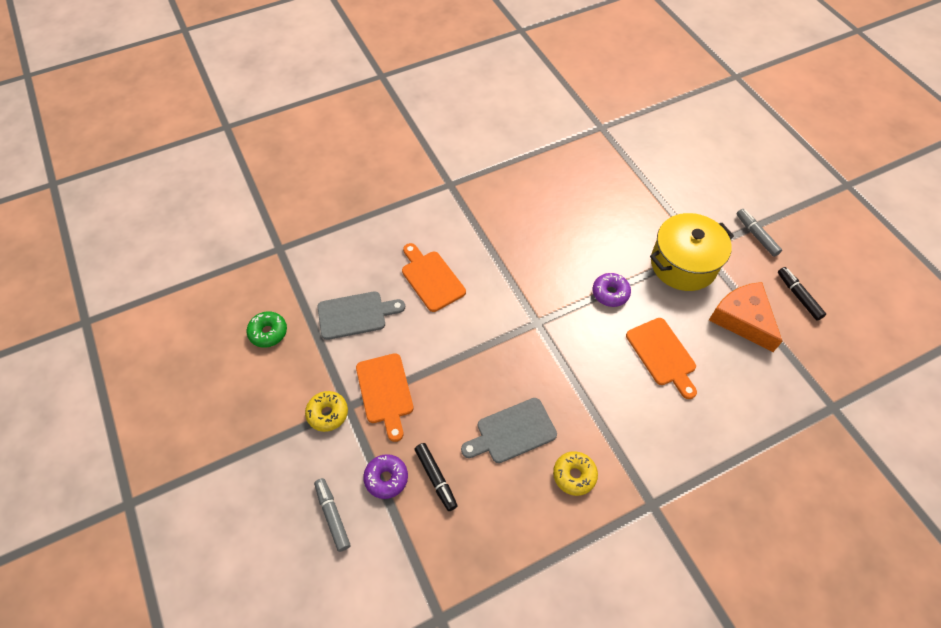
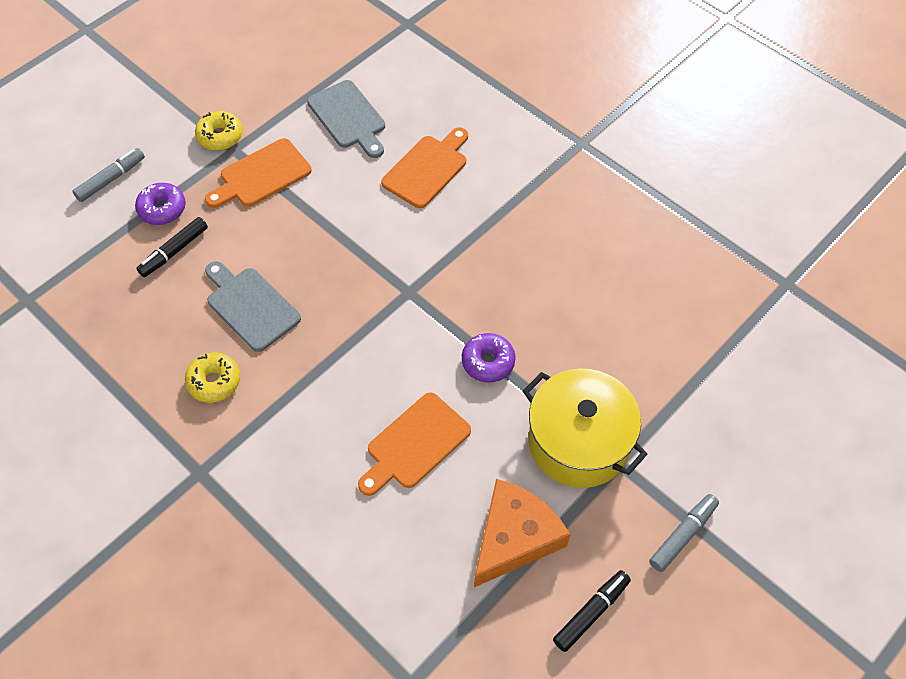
camera: 70 degrees right, 0 degrees up
(268, 332) = (298, 55): green donut -> none

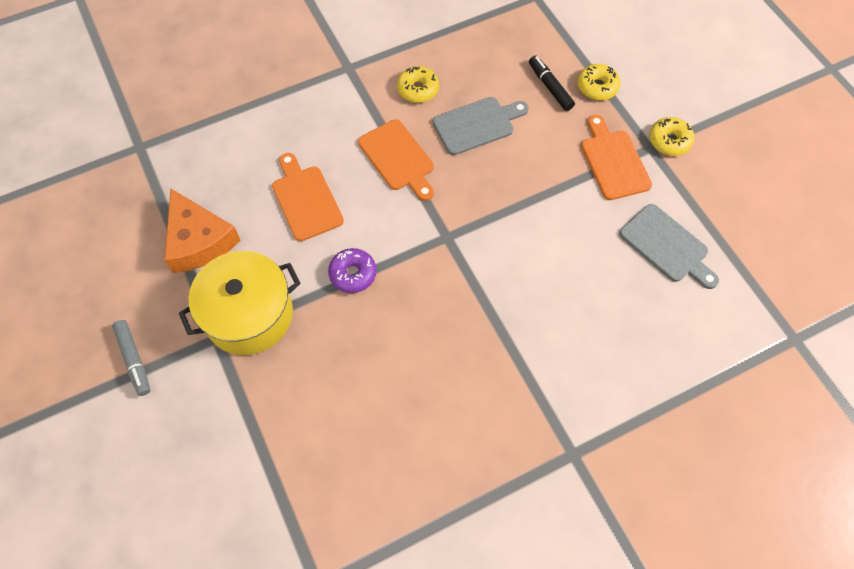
camera: 110 degrees right, 5 degrees up
(111, 179) = (640, 60): grey marker -> none
(162, 209) = (597, 87): purple donut -> yellow donut
(348, 117) = (667, 246): grey cutting board -> grey cutting board turned 120 degrees counterclockwise
(427, 169) = (581, 294): orange cutting board -> orange cutting board (398, 158)
(591, 613) = (117, 270): black marker -> none

